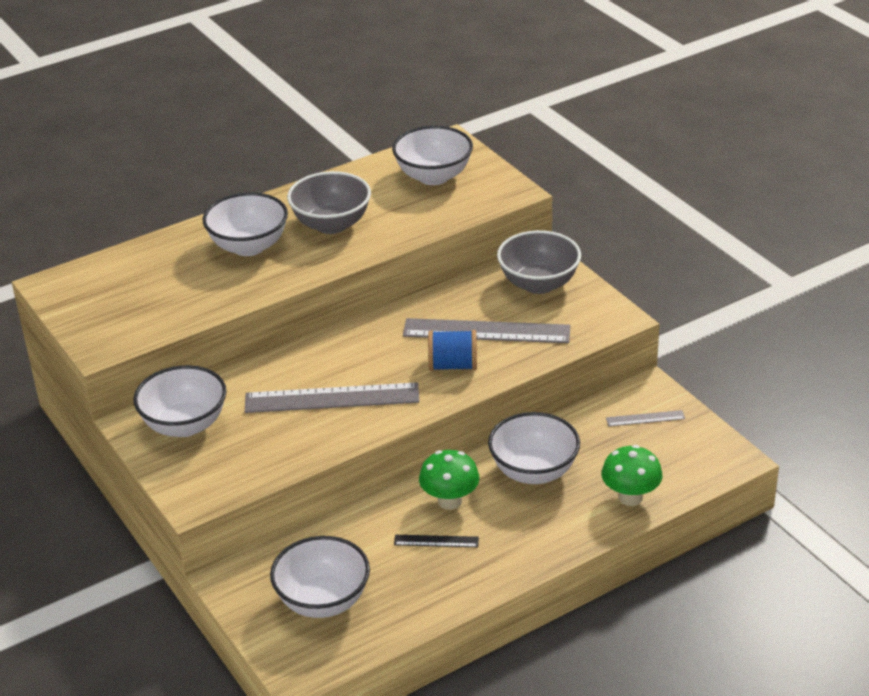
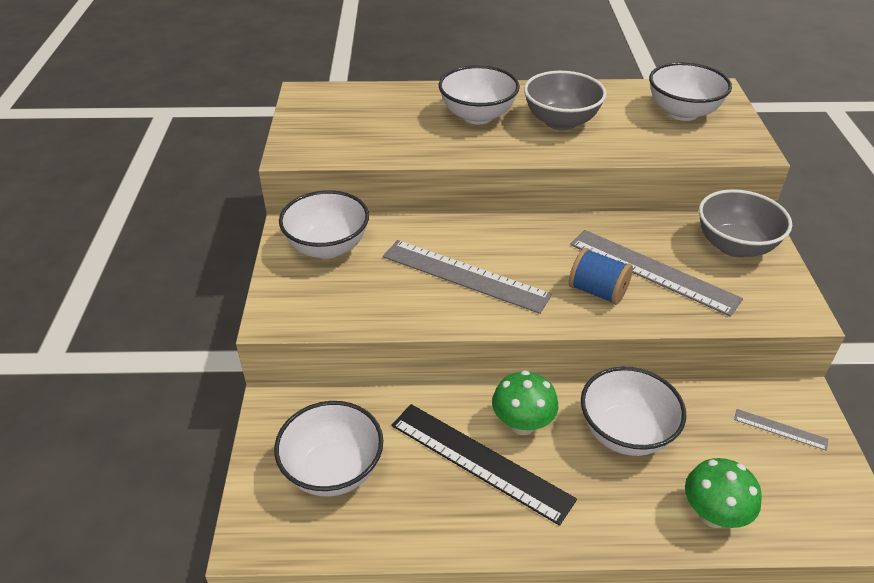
camera: 30 degrees right, 5 degrees up
(436, 541) = (480, 461): black ruler -> black ruler, size x2.17

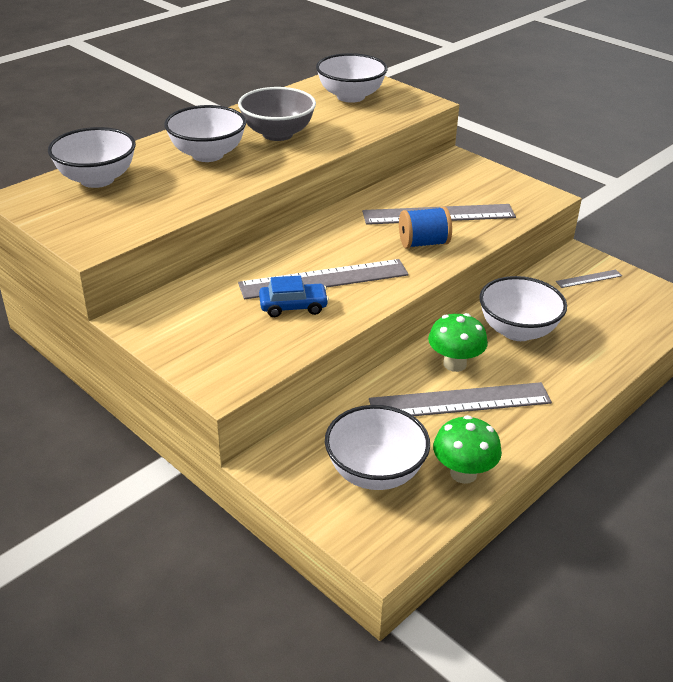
camera: 45 degrees left, 5 degrees down
(327, 247) = (187, 316): white bowl -> white bowl (97, 179)
(409, 285) = (293, 306): none -> blue car
(480, 461) = (460, 401): black ruler -> grey ruler
(713, 515) = (614, 343): green mushroom -> green mushroom (463, 473)
(734, 246) = (463, 177): grey bowl -> none

